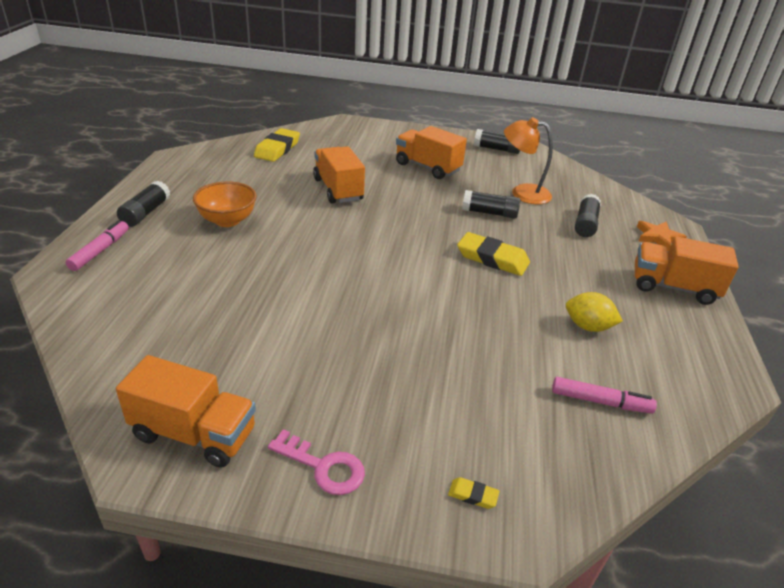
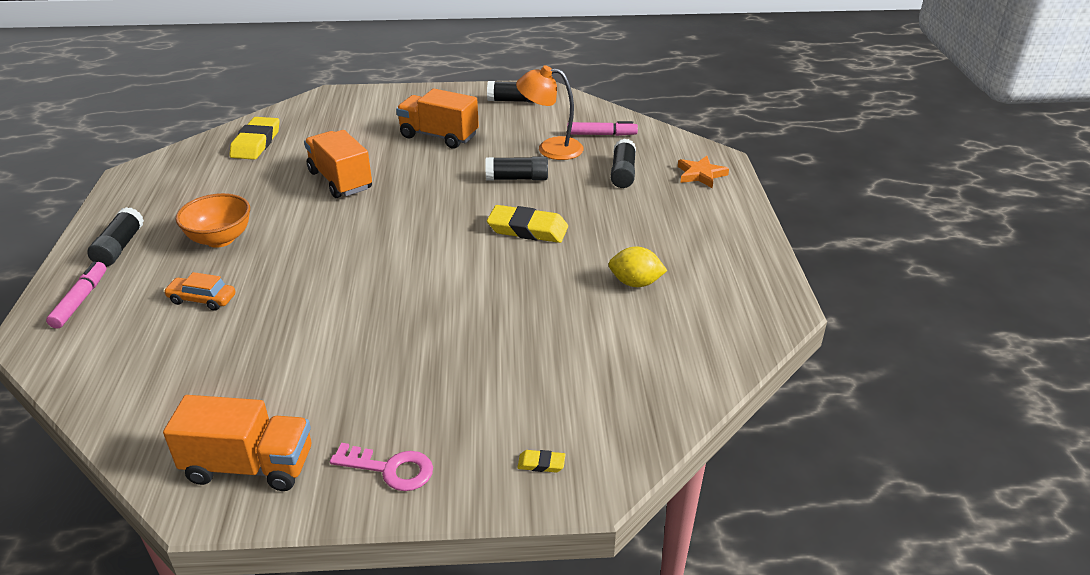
camera: 10 degrees left, 0 degrees up
(198, 268) = (202, 299): none -> orange car
(600, 402) = (654, 354): pink marker -> pink marker (601, 134)
(673, 287) = (719, 226): orange truck -> none

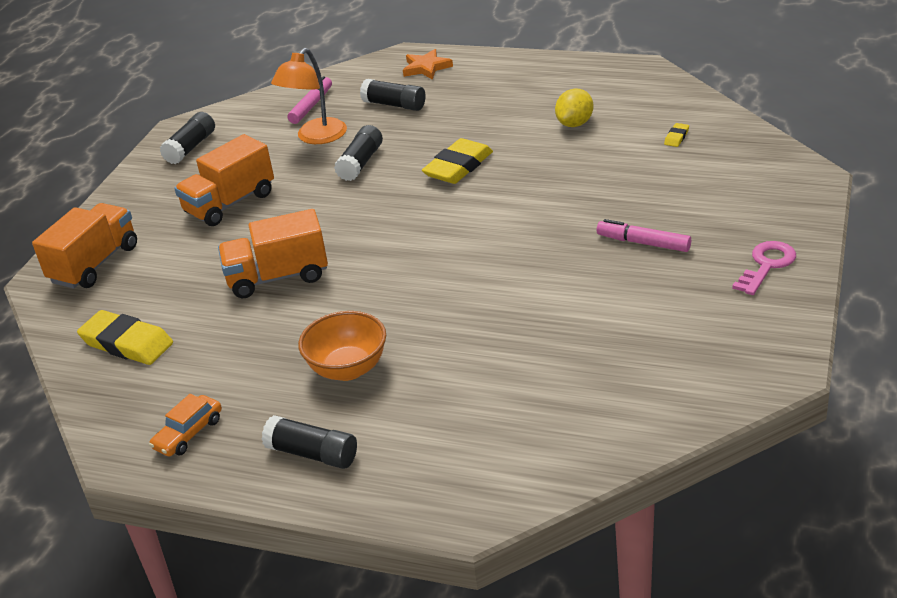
camera: 65 degrees left, 0 degrees up
(80, 300) = (415, 478): pink marker -> pink marker (643, 243)
(202, 299) = (465, 379): orange car -> orange car (188, 433)
(249, 466) = (741, 341): orange truck -> orange truck (95, 264)
(541, 464) = (781, 194): yellow eraser -> yellow eraser (676, 137)

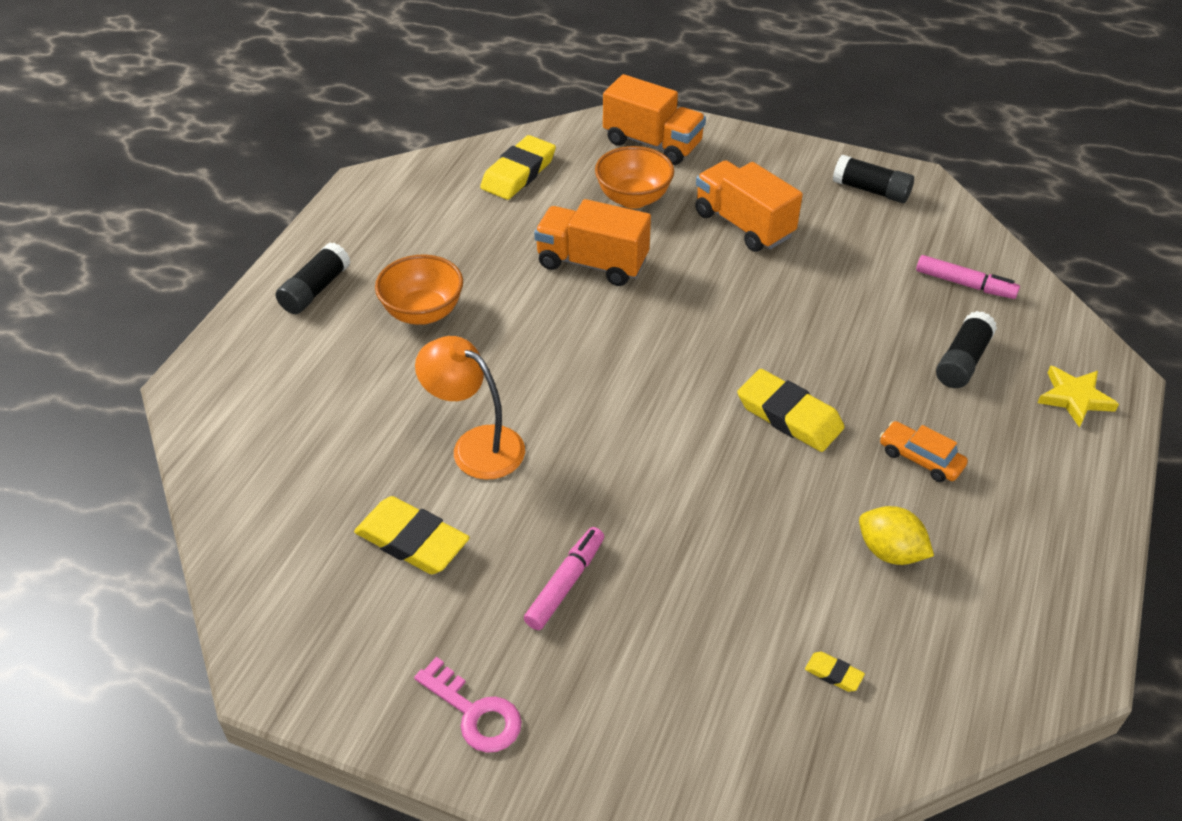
camera: 90 degrees right, 10 degrees up
(183, 265) = (633, 198): none -> orange bowl
(188, 433) = (377, 216): orange car -> orange car (920, 458)
(278, 277) = (592, 263): orange truck -> orange truck turned 60 degrees counterclockwise
(316, 137) = (882, 288): orange lamp -> orange lamp (476, 445)
(360, 163) = (813, 327): black glue stick -> none
(426, 68) = (1074, 398): orange star -> yellow star
(626, 322) = (412, 540): none -> yellow eraser

